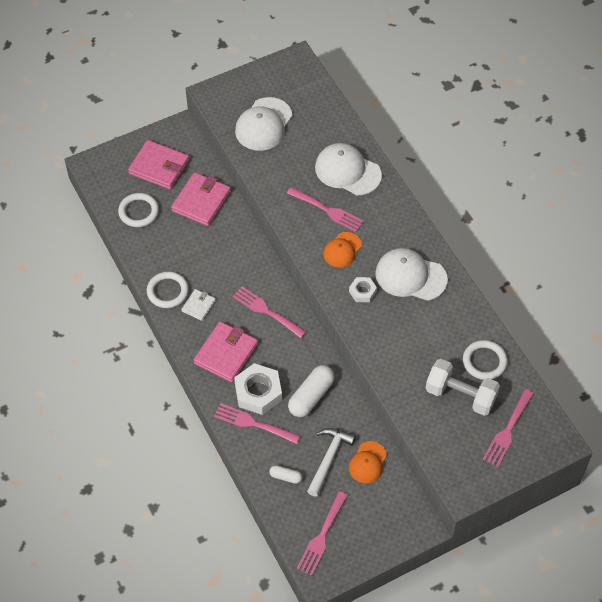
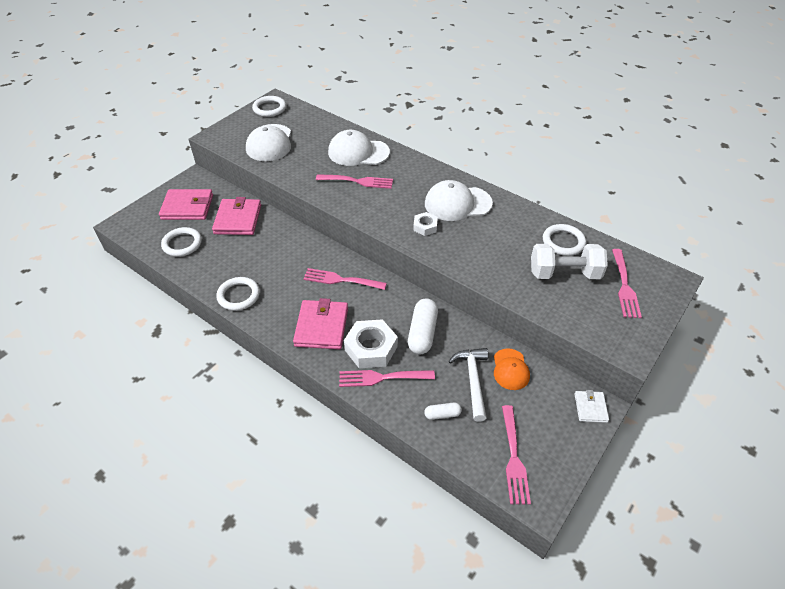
camera: 25 degrees left, 10 degrees down
(198, 306) = (274, 297): white wallet -> white wallet (590, 408)
(285, 72) = (269, 108): none -> white ring
(342, 250) = (388, 203): orange cap -> none

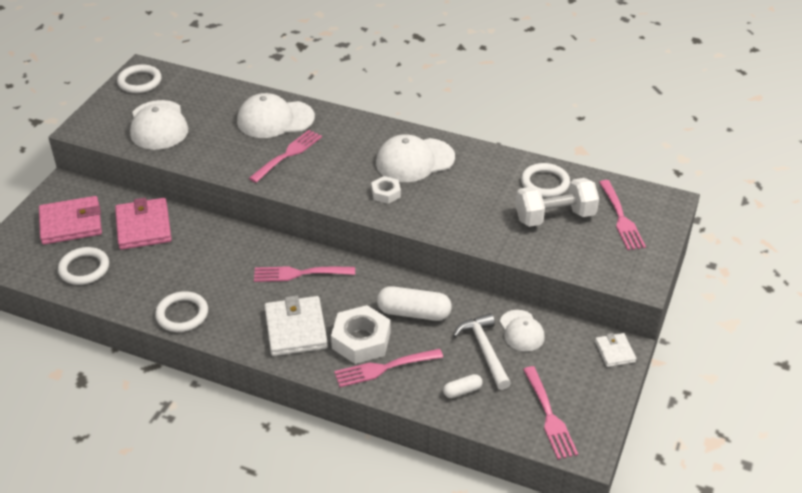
camera: 15 degrees left, 5 degrees down
(321, 327) = (295, 329): pink wallet -> white wallet
(358, 181) = (288, 154): pink fork -> pink fork turned 45 degrees counterclockwise
(422, 333) = (414, 313): white capsule -> white capsule turned 75 degrees counterclockwise
(510, 369) = (521, 331): orange cap -> white cap

